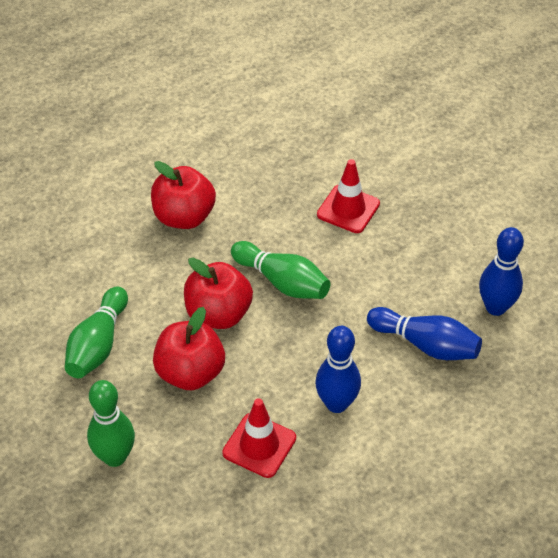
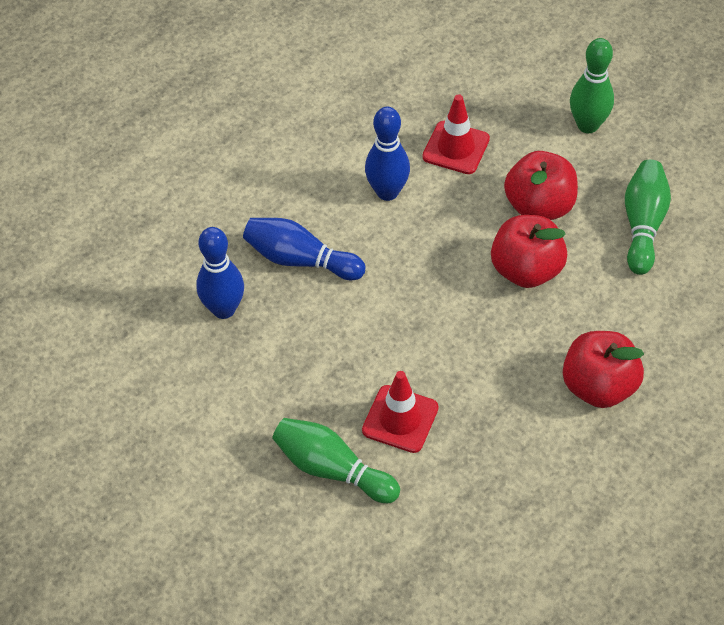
camera: 175 degrees right, 5 degrees up
(282, 282) = (464, 315): green bowling pin -> green bowling pin (332, 469)

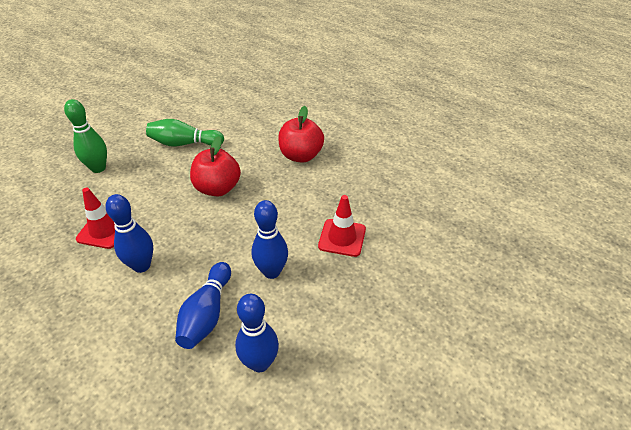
camera: 100 degrees left, 10 degrees down
(332, 469) = (390, 268): green bowling pin -> none
(352, 328) = (271, 272): none -> blue bowling pin
(539, 206) = (165, 186): red apple -> none

